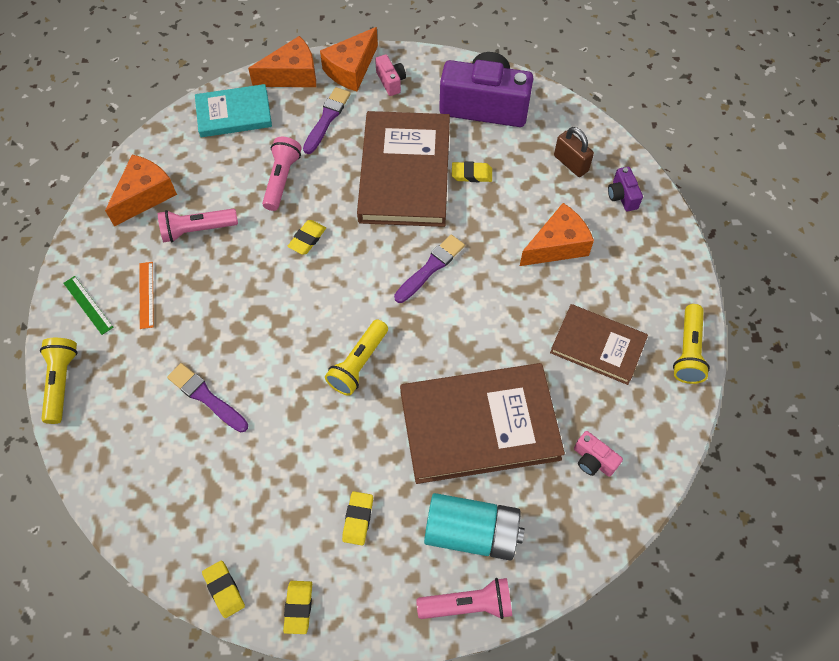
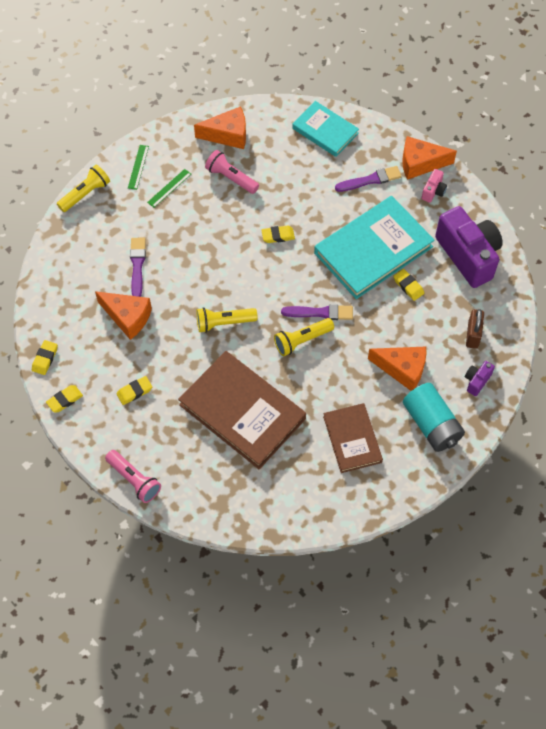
camera: 50 degrees right, 0 degrees up
(146, 295) = (169, 188): orange ruler -> green ruler
(282, 179) = (305, 191): pink flashlight -> none
(292, 75) = (383, 137): orange cheese -> orange cheese (128, 317)
(404, 173) = (373, 250): brown book -> turquoise book
(471, 532) = (175, 453): turquoise battery -> turquoise battery (431, 424)
(593, 460) = (274, 486): pink camera -> none
(687, 351) = (396, 492): yellow flashlight -> yellow flashlight (302, 340)

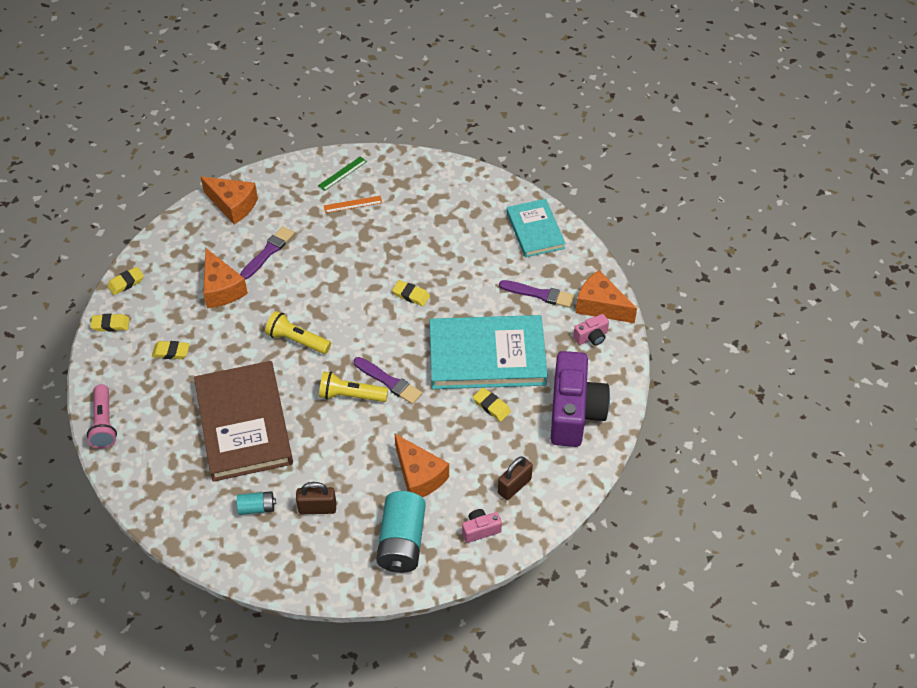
camera: 35 degrees right, 10 degrees down
(85, 194) = (279, 172): yellow flashlight -> none
(169, 188) = (353, 204): green ruler -> orange ruler
(228, 135) = (443, 188): orange cheese -> orange cheese (233, 205)
(231, 178) = (414, 224): pink flashlight -> none
(309, 467) = (257, 507): none -> turquoise battery
(352, 439) = (317, 508): brown book -> brown padlock
(408, 286) = (491, 406): yellow eraser -> yellow eraser turned 45 degrees counterclockwise
(477, 381) = (480, 530): purple camera -> pink camera

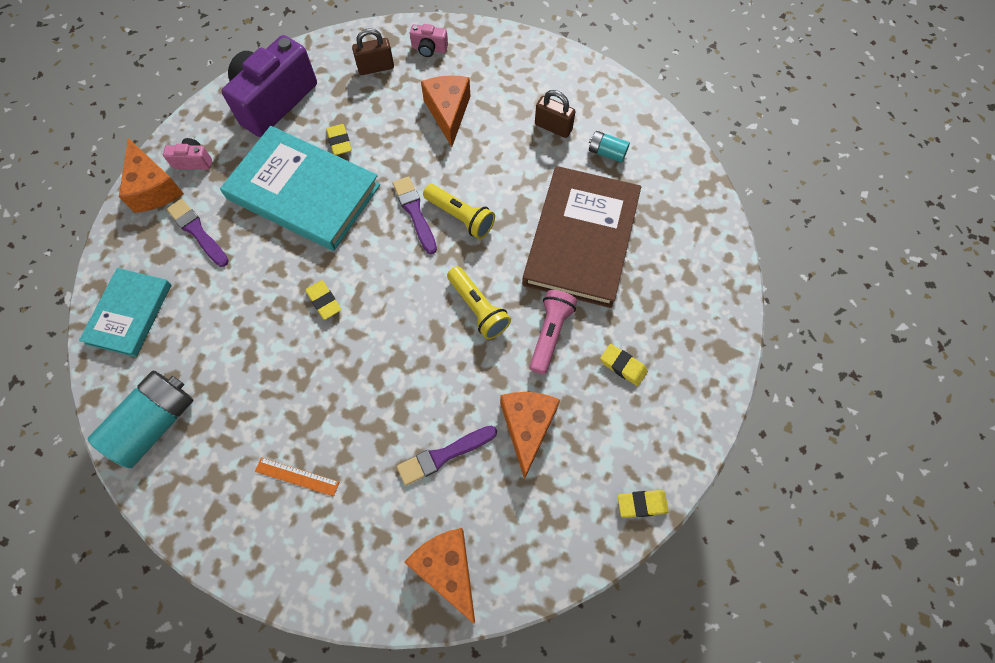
camera: 150 degrees left, 15 degrees up
(104, 423) = (727, 312): pink flashlight -> pink flashlight (550, 334)
(110, 325) = (681, 445): yellow eraser -> none
(342, 173) = (274, 542): green ruler -> none
(402, 541) = (498, 69): turquoise battery -> turquoise battery (155, 423)

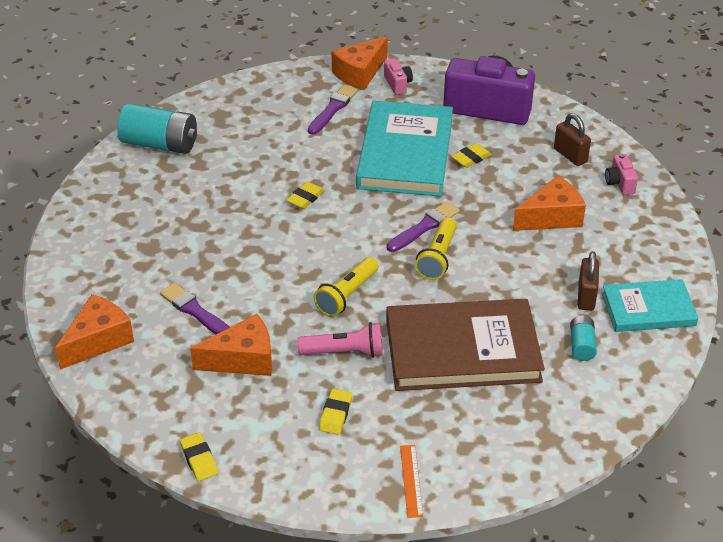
camera: 70 degrees right, 25 degrees down
(130, 314) = (243, 100): turquoise book -> turquoise book (648, 309)
(297, 476) = (145, 231): orange ruler -> orange ruler (411, 480)

